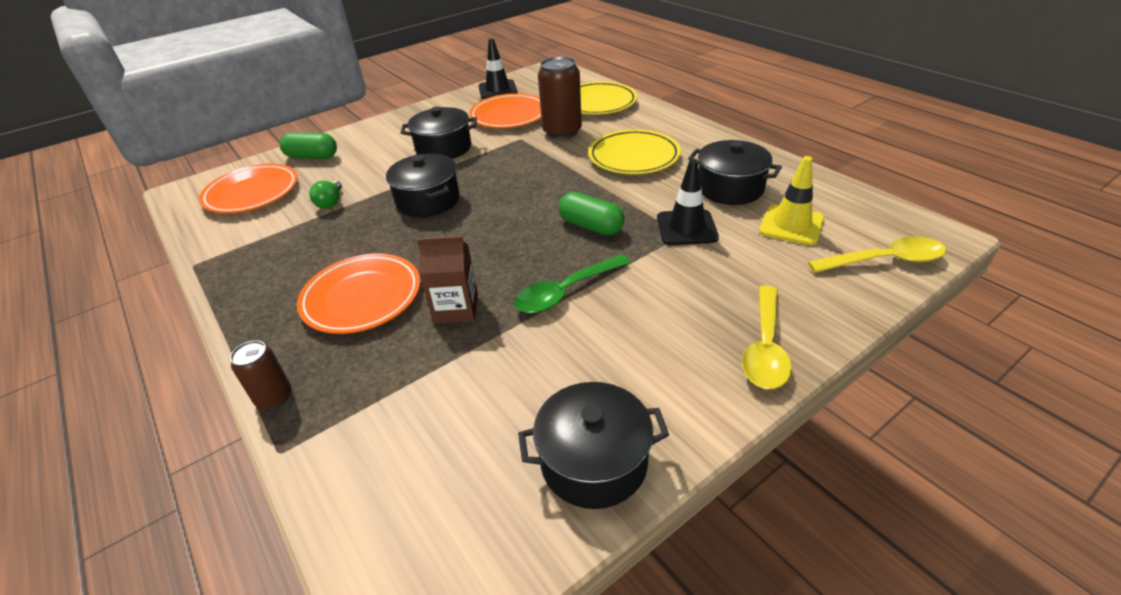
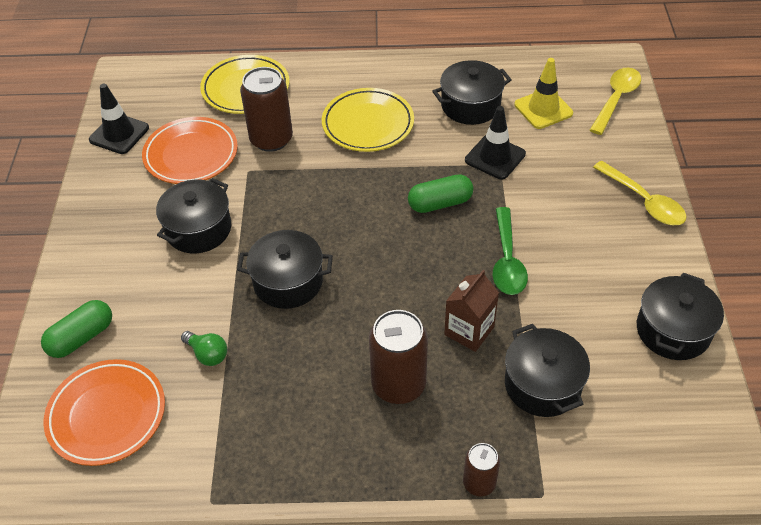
camera: 55 degrees left, 10 degrees up
(362, 298) = (398, 384): orange plate -> brown can
(426, 386) = (542, 384): none -> black pot

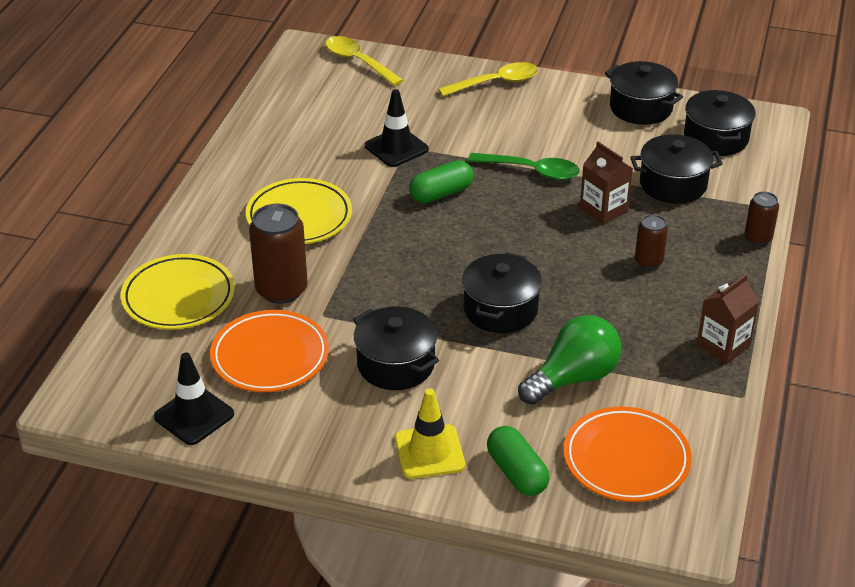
camera: 75 degrees left, 10 degrees down
(207, 354) = (573, 378): green light bulb -> green light bulb, size x1.93
(284, 473) = (723, 345): none -> brown carton
(398, 384) = (648, 261): brown can -> brown can, size x0.56
(440, 203) = (441, 193): green capsule -> green capsule turned 60 degrees clockwise
(470, 105) = (313, 145): black pot -> black pot (715, 138)
(543, 109) = (346, 104): yellow traffic cone -> yellow traffic cone (429, 452)

